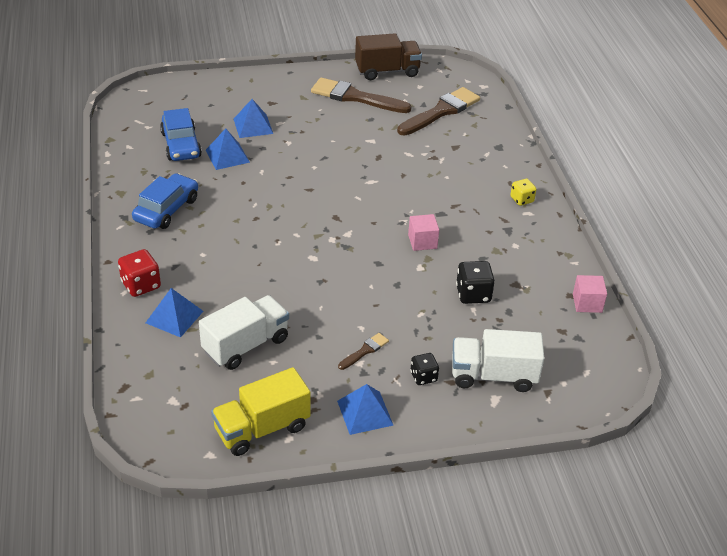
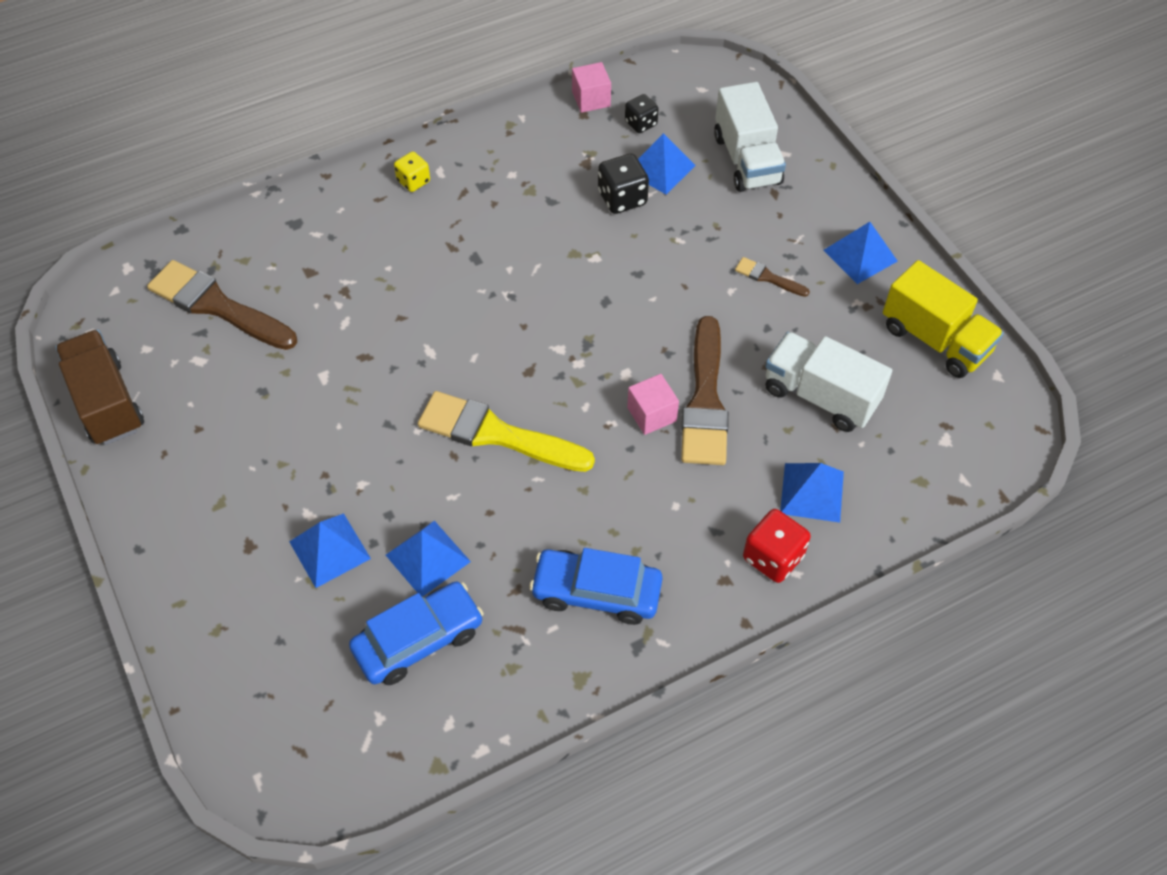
camera: 105 degrees left, 15 degrees up
(295, 195) = (496, 434): none -> yellow brush
(355, 97) = (202, 427): brown brush -> brown brush (705, 400)
(422, 241) = (543, 265): pink cube -> pink cube (651, 414)
(423, 377) = (780, 217): black dice -> black dice (641, 123)
(498, 323) = (660, 168): none -> blue pyramid

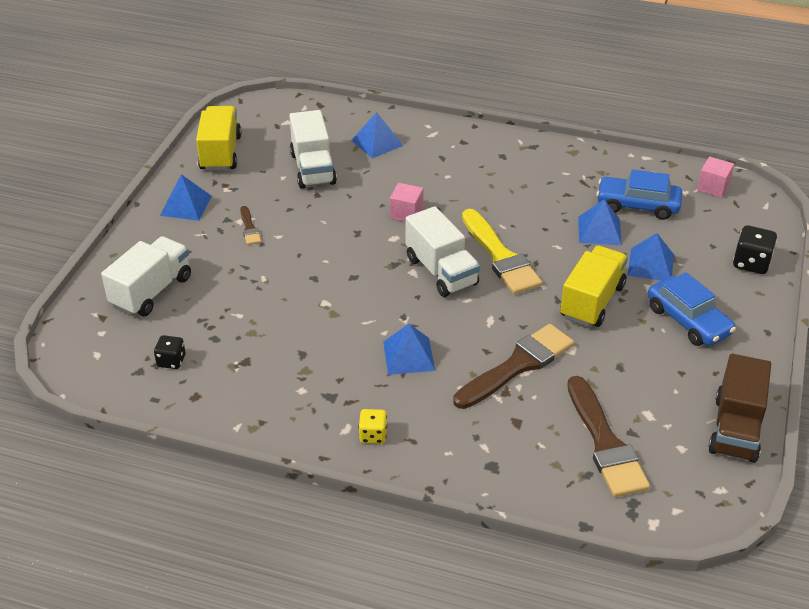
camera: 135 degrees left, 15 degrees down
(352, 448) = (592, 301): none -> yellow truck
(533, 370) = (441, 271): none -> white truck
(591, 99) = (173, 403): pink cube -> pink cube (713, 187)
(596, 592) = (529, 171): blue car -> blue car (688, 320)
(622, 198) = (258, 323): black dice -> black dice (751, 263)
(660, 168) = (207, 324): blue pyramid -> blue pyramid (409, 355)
(705, 400) = (371, 202): brown brush -> brown brush (517, 365)
(773, 557) = (430, 135): red dice -> none

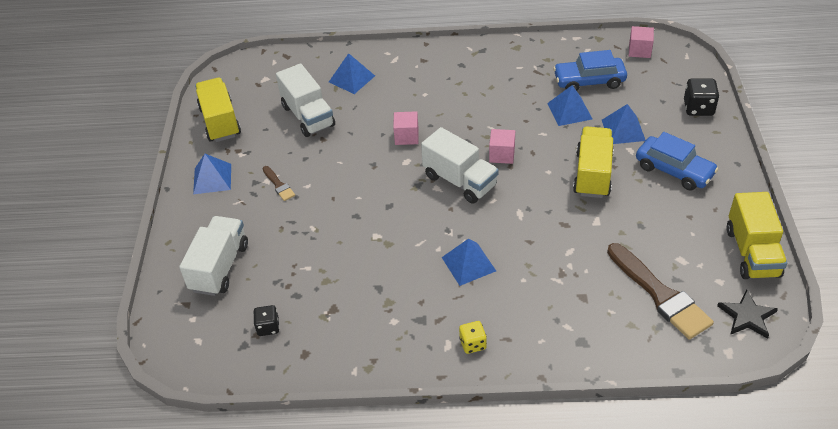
camera: 15 degrees left, 5 degrees up
(500, 256) = (502, 155): yellow brush -> pink cube
(517, 365) = (560, 247): brown brush -> none
(694, 492) = (747, 316): none -> black star
(735, 429) = (752, 252): brown truck -> yellow truck

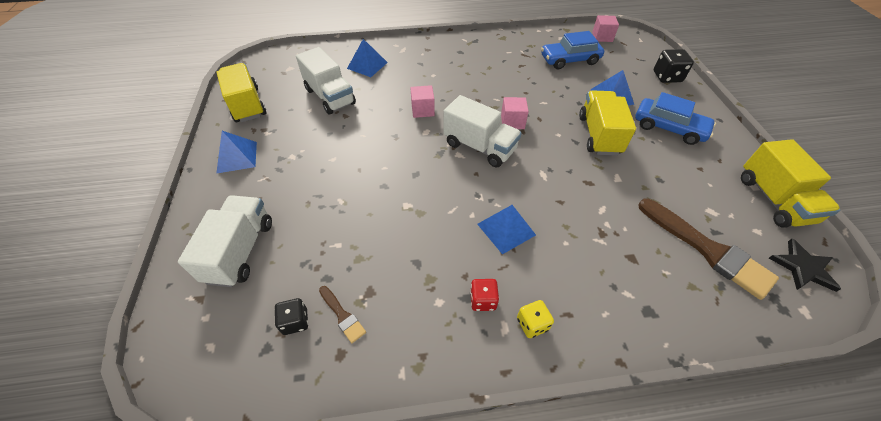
camera: 10 degrees left, 5 degrees up
(278, 185) = (304, 160): brown brush -> brown brush (342, 315)
(433, 322) = (483, 300): none -> red dice
(569, 111) = (561, 83): blue pyramid -> none

